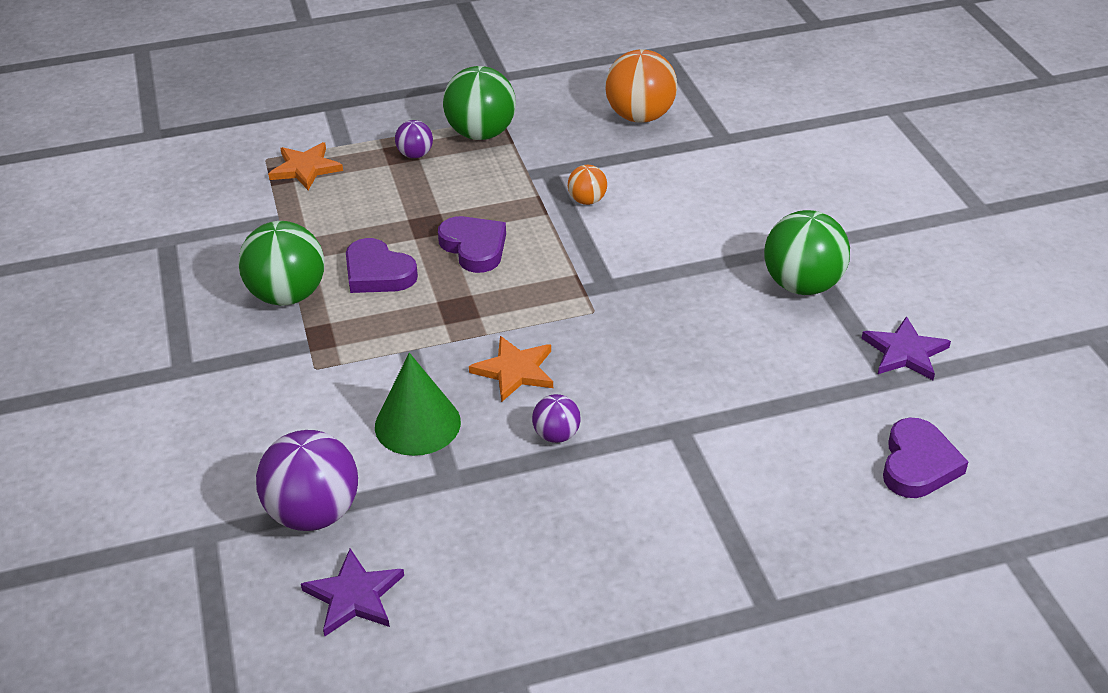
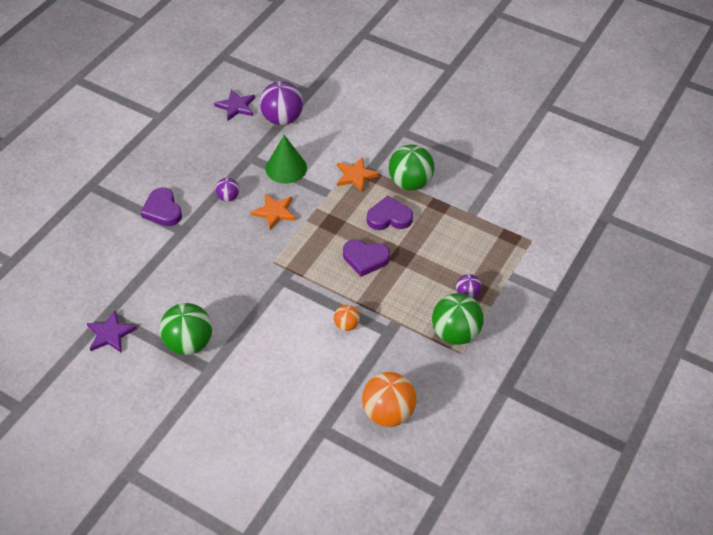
camera: 135 degrees right, 10 degrees up
(305, 168) = (504, 248): orange star -> orange star (355, 176)
(918, 464) = (69, 277): purple heart -> purple heart (162, 210)

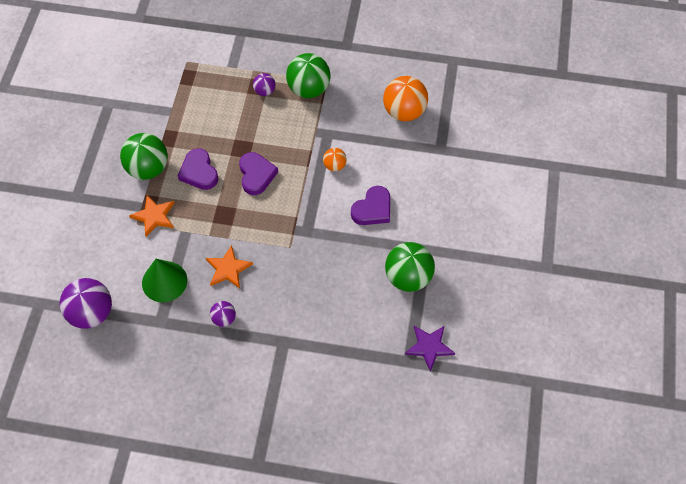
camera: 110 degrees left, 10 degrees up
(162, 210) = (264, 373): purple heart -> purple heart (372, 209)
(236, 106) = (85, 368): purple star -> none

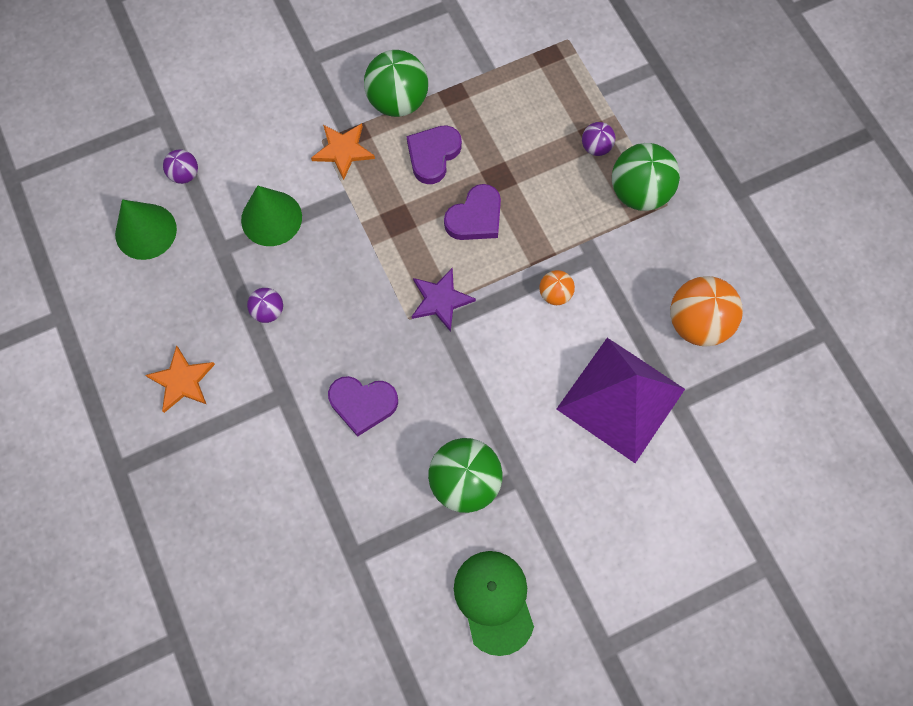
camera: 55 degrees right, 10 degrees up
(91, 313) = (185, 174): purple ball -> purple ball, size x0.51
(111, 358) = (146, 231): none -> green cone
(228, 269) = (333, 272): orange star -> orange star (182, 381)
(372, 209) = (528, 378): purple heart -> purple heart (363, 404)
(418, 173) = (620, 398): none -> purple pyramid
(429, 347) = (388, 568): purple star -> purple star (440, 300)
(485, 304) = (494, 601): none -> green cap

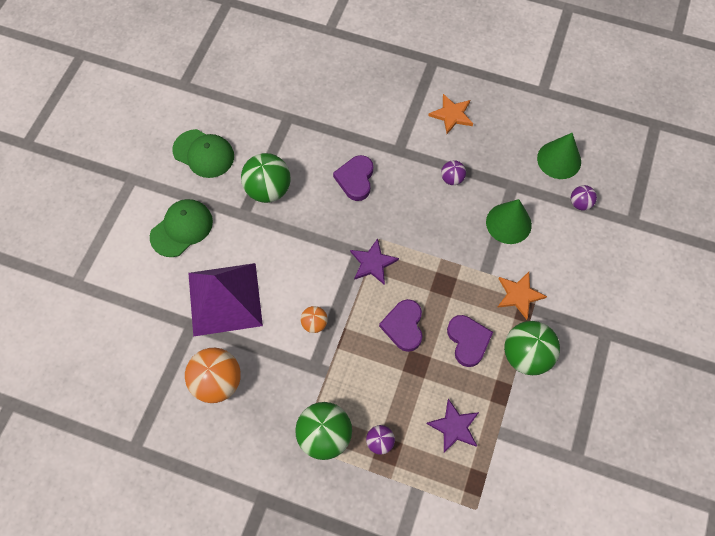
camera: 135 degrees right, 5 degrees down
(363, 404) = (355, 179): purple heart -> purple heart turned 45 degrees counterclockwise
(521, 105) = (454, 427): none -> purple star
(600, 523) = (182, 229): none -> green cap

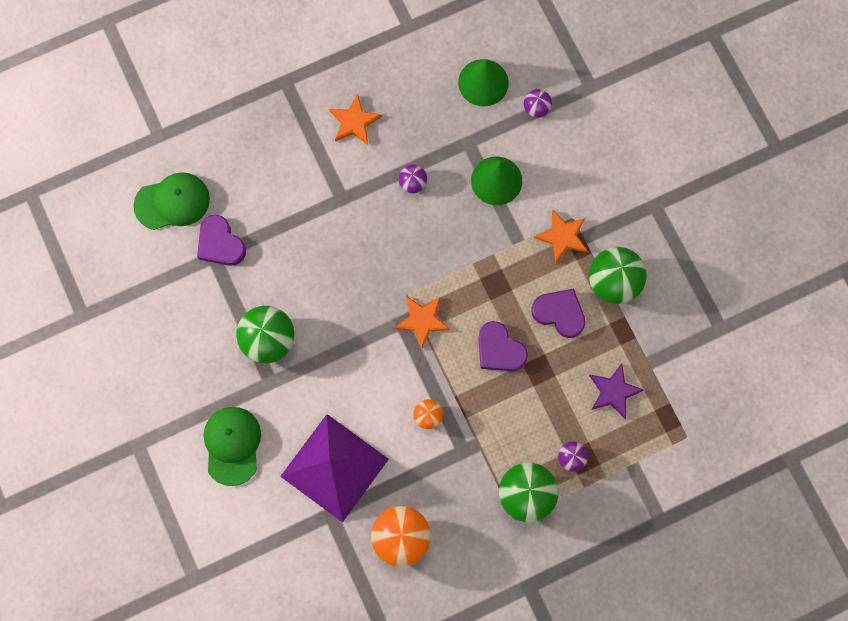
camera: 45 degrees left, 10 degrees up
(203, 154) = (176, 361): green cap -> green cap (172, 202)
(355, 179) = (333, 260): purple heart -> purple heart (220, 243)
(373, 263) = (422, 320): purple star -> orange star

